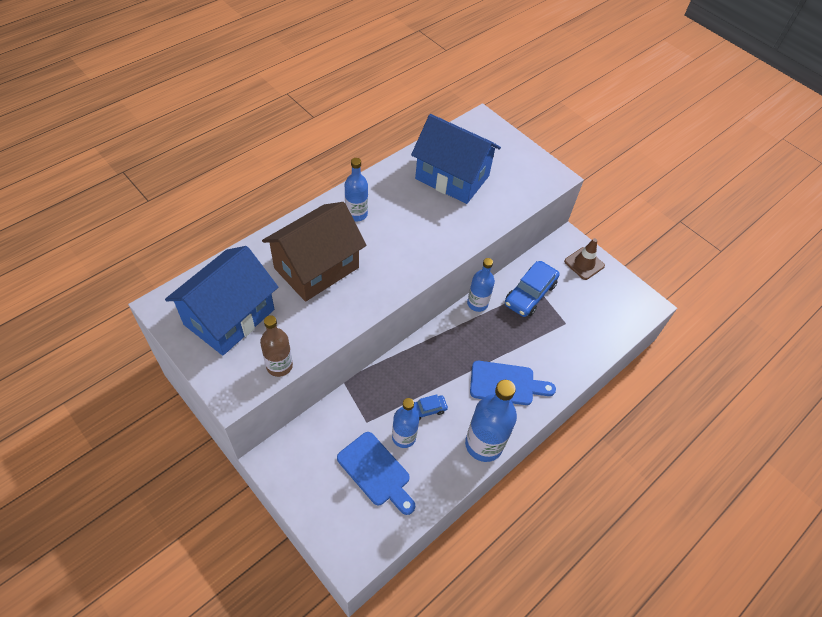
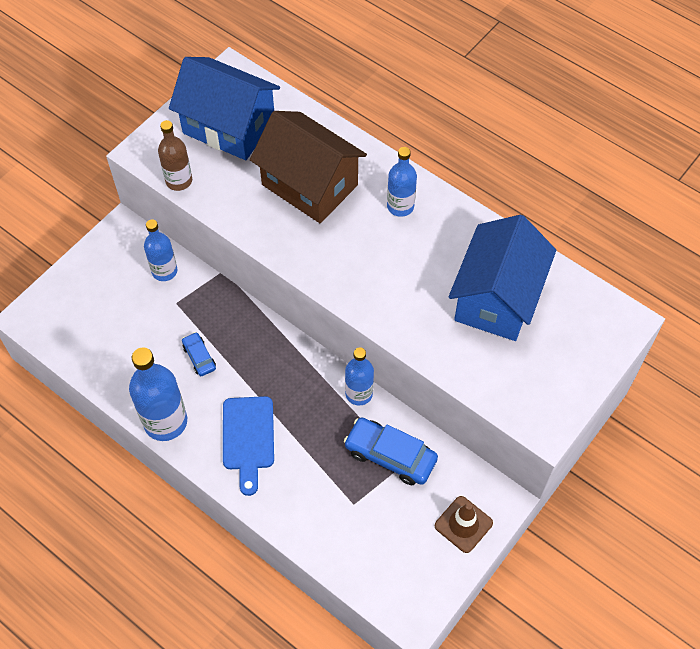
camera: 85 degrees right, 5 degrees up
(376, 472) = (121, 321): blue cutting board -> none
(404, 437) = (163, 341): blue bottle -> blue bottle (164, 271)

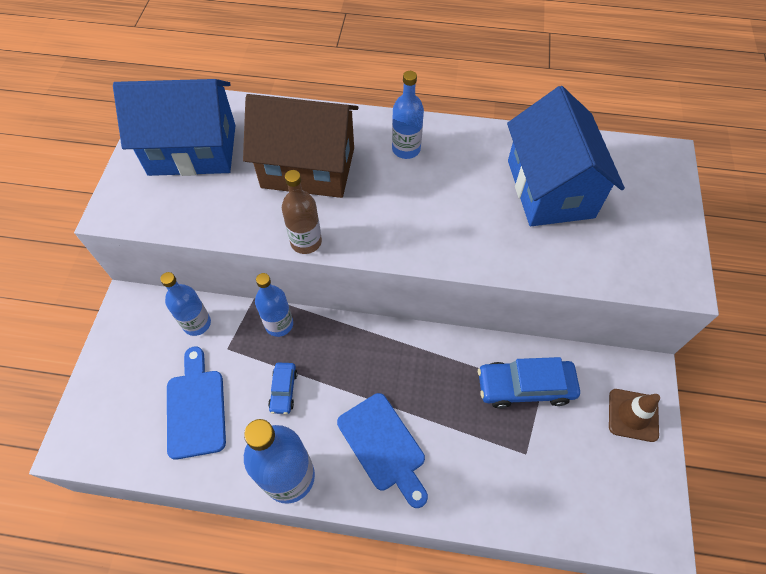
camera: 30 degrees left, 0 degrees up
(128, 336) = (196, 408): none -> blue cutting board
(179, 181) = (171, 222): brown bottle -> brown bottle (306, 242)
(199, 357) = (283, 390): blue car -> blue car turned 120 degrees counterclockwise
(359, 393) = (457, 344): blue bottle -> blue bottle (279, 324)

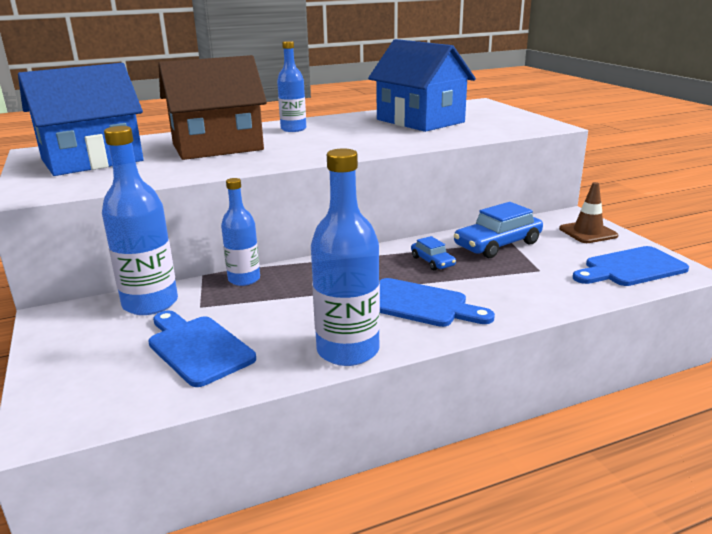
camera: 30 degrees left, 35 degrees down
(197, 323) = (150, 303): blue bottle -> blue bottle, size x1.58
(283, 390) = (287, 308): blue car -> blue car (432, 261)
(306, 242) = (253, 167): brown bottle -> none
(614, 502) = (631, 268): none -> blue cutting board

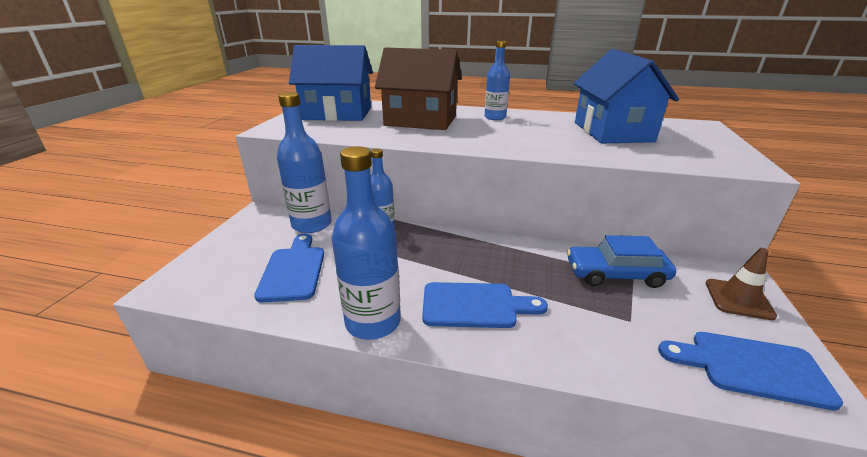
camera: 35 degrees right, 5 degrees up
(419, 304) = (475, 305): blue cutting board -> blue cutting board turned 60 degrees counterclockwise
(432, 261) = (534, 268): blue car -> none

